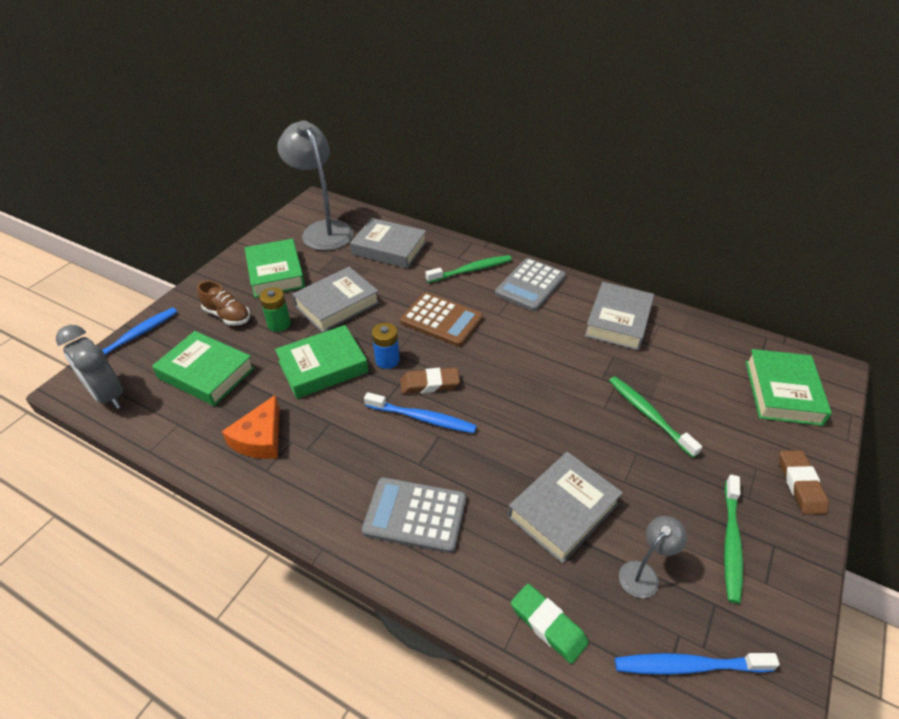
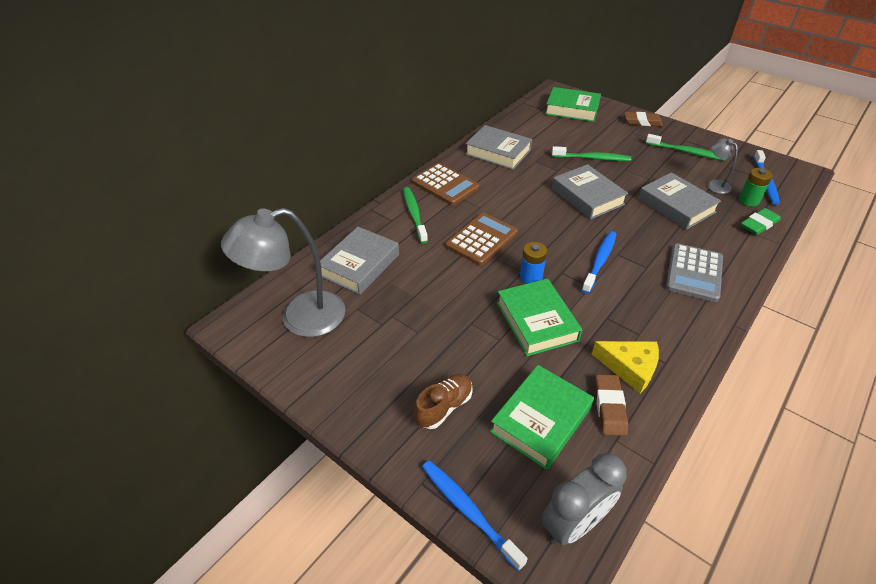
camera: 80 degrees left, 0 degrees up
(260, 438) = (630, 367): orange cheese -> yellow cheese
(276, 273) = (373, 362): green book -> none
(279, 324) = (467, 357): green battery -> green battery (748, 200)
(337, 304) = (444, 309): grey book -> grey book (587, 196)
(430, 384) = (561, 254): brown eraser -> brown eraser (609, 407)
(530, 285) = (445, 185): grey calculator -> brown calculator
(649, 415) = (592, 158): green toothbrush -> green toothbrush turned 150 degrees counterclockwise

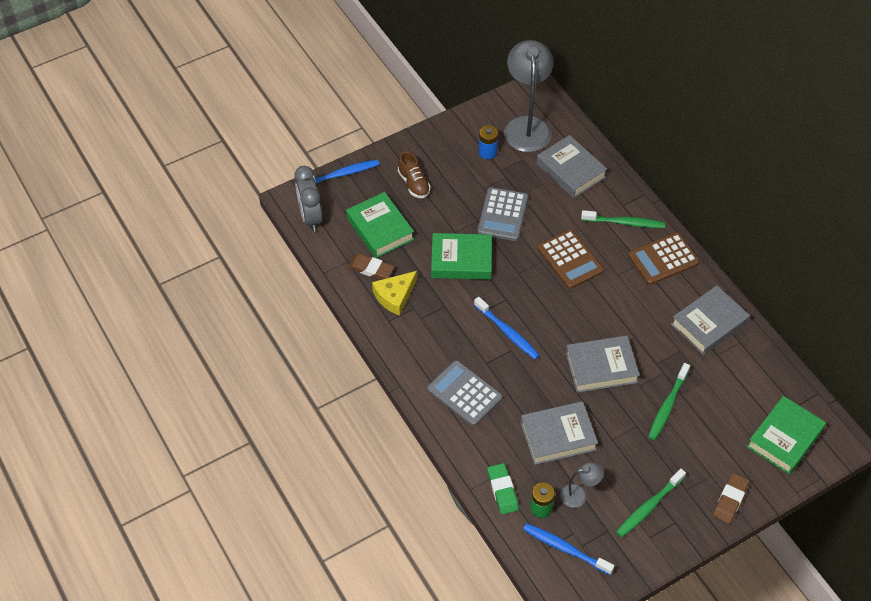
camera: 110 degrees right, 10 degrees up
(450, 303) = (503, 215): none -> grey calculator
(531, 277) = (509, 276): blue battery -> blue battery (487, 152)

